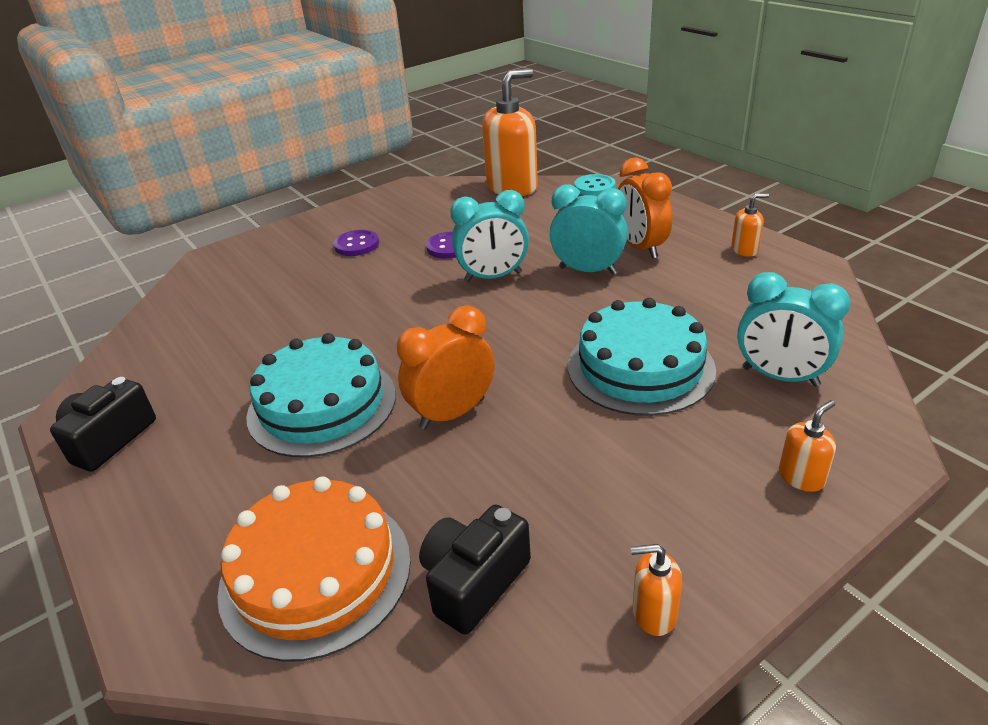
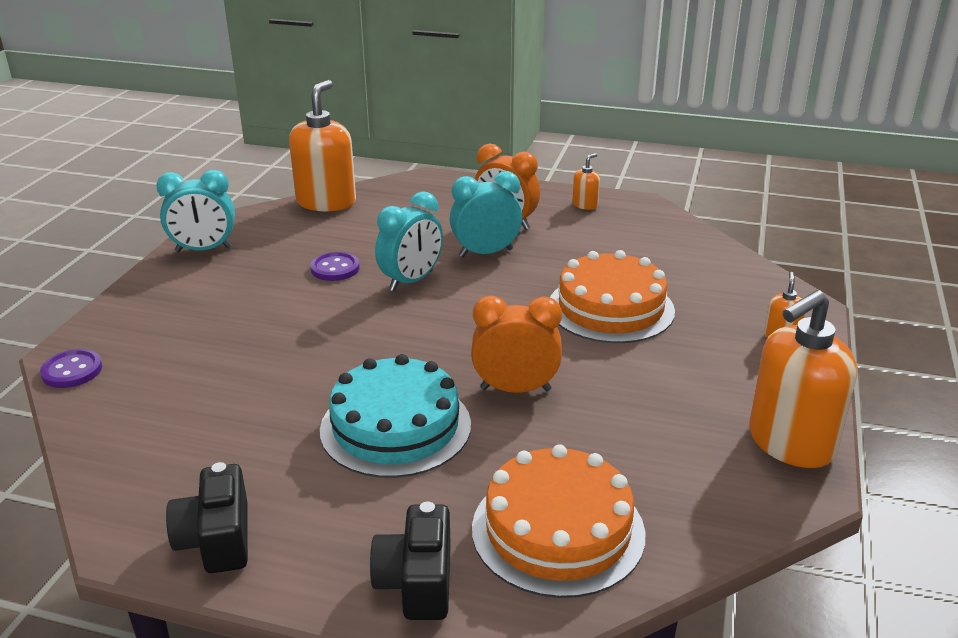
camera: 40 degrees left, 5 degrees down
(357, 245) = (233, 293): purple button -> purple button (72, 371)
(452, 413) = (515, 389): orange clock -> orange clock turned 75 degrees clockwise
(474, 582) = (671, 480): black camera -> black camera (417, 582)
(594, 187) = (405, 184): turquoise button -> none
(640, 367) = (610, 308): turquoise cake -> orange cake
(653, 613) = (790, 443): orange soap dispenser -> orange soap dispenser, size x2.27
(780, 377) = (704, 283): turquoise clock -> turquoise clock (204, 250)

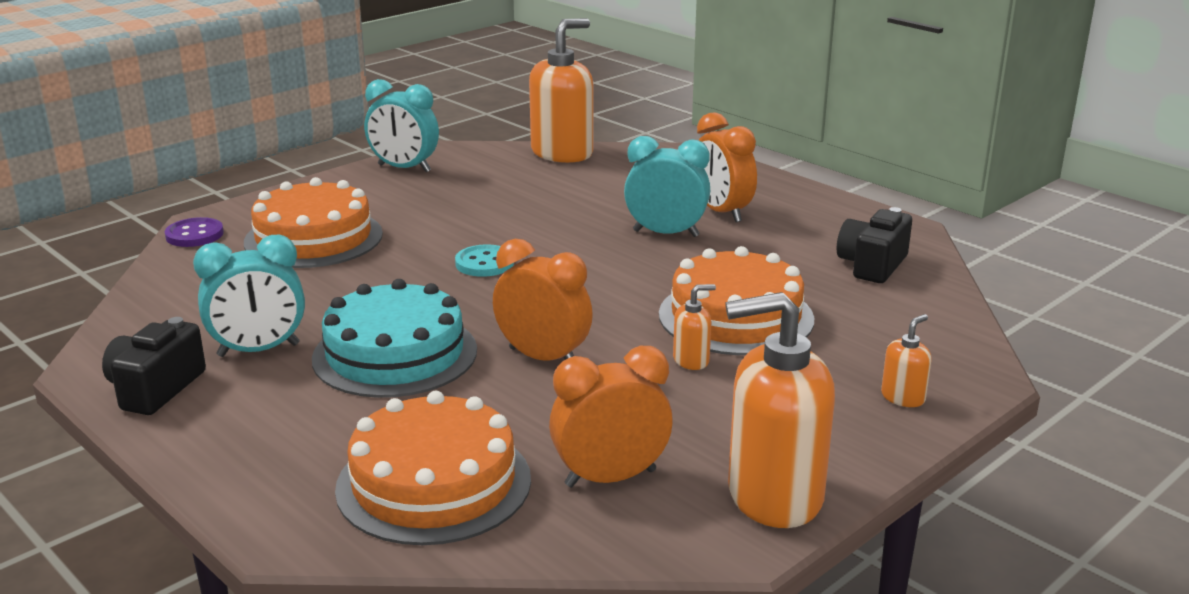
camera: 30 degrees right, 5 degrees down
(196, 340) = (313, 238): none -> orange cake
(335, 268) = (500, 211): purple button -> none
(375, 320) = (484, 263): none -> turquoise button
(411, 281) = (559, 240): turquoise clock -> turquoise clock (258, 350)
(417, 582) = (265, 476): black camera -> black camera (872, 265)
(585, 205) = (835, 215): orange soap dispenser -> orange soap dispenser (691, 360)
(675, 472) = (610, 478): none -> orange clock

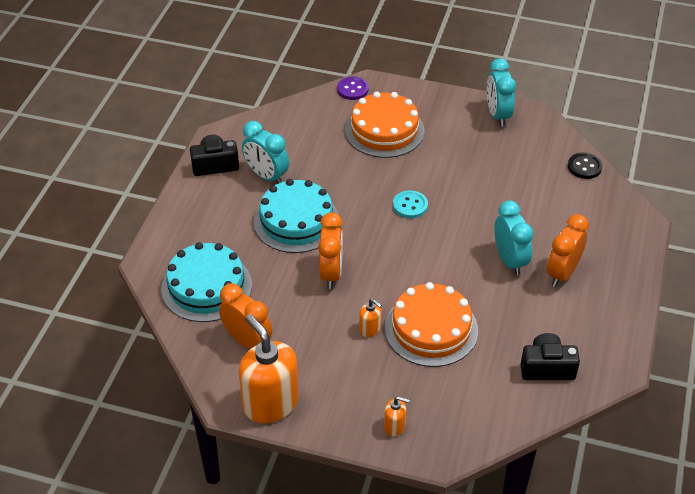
camera: 60 degrees right, 20 degrees up
(434, 483) = (206, 286): orange cake -> turquoise cake
(562, 153) = (584, 167): orange soap dispenser -> black button

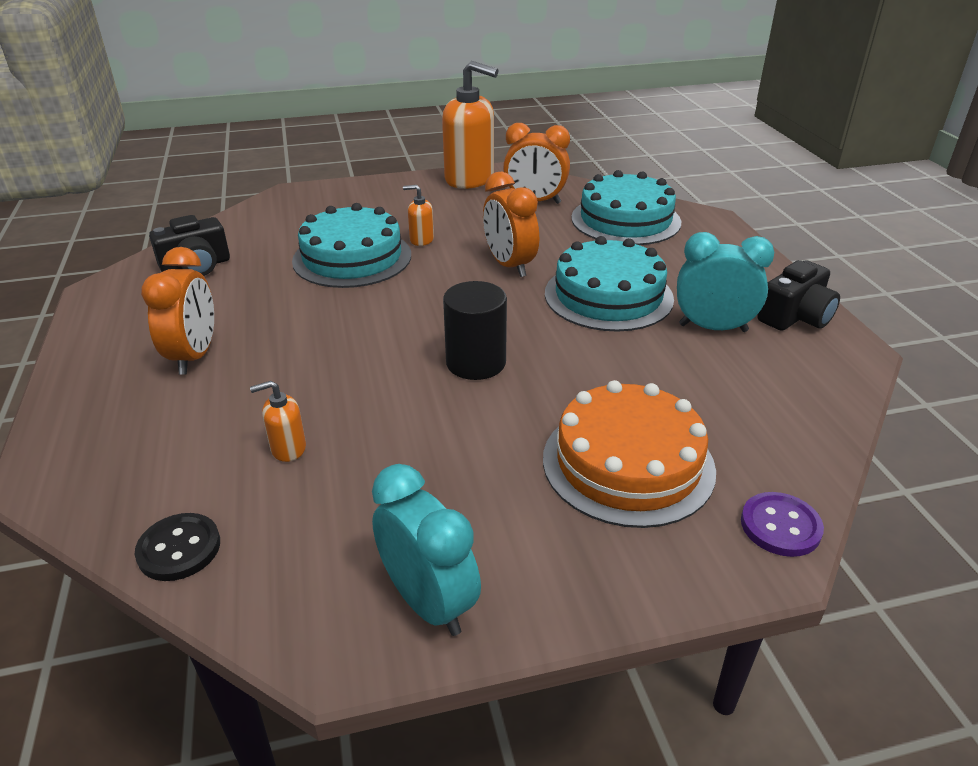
camera: 150 degrees right, 10 degrees down
(394, 426) = (344, 195): orange soap dispenser -> orange soap dispenser (288, 448)
(410, 205) = (476, 362): turquoise button -> black cylinder
(431, 329) = (352, 257): orange cake -> turquoise cake
(509, 260) = (282, 346): turquoise clock -> none

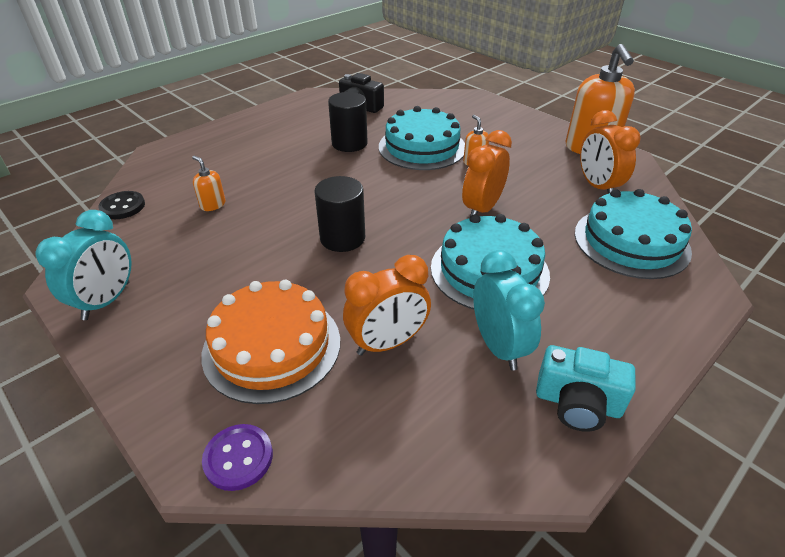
camera: 60 degrees right, 5 degrees up
(194, 356) = (274, 144): orange clock -> orange clock (387, 343)
(276, 299) = (349, 143): none -> black cylinder
(795, 317) = (577, 403): black camera -> turquoise camera

